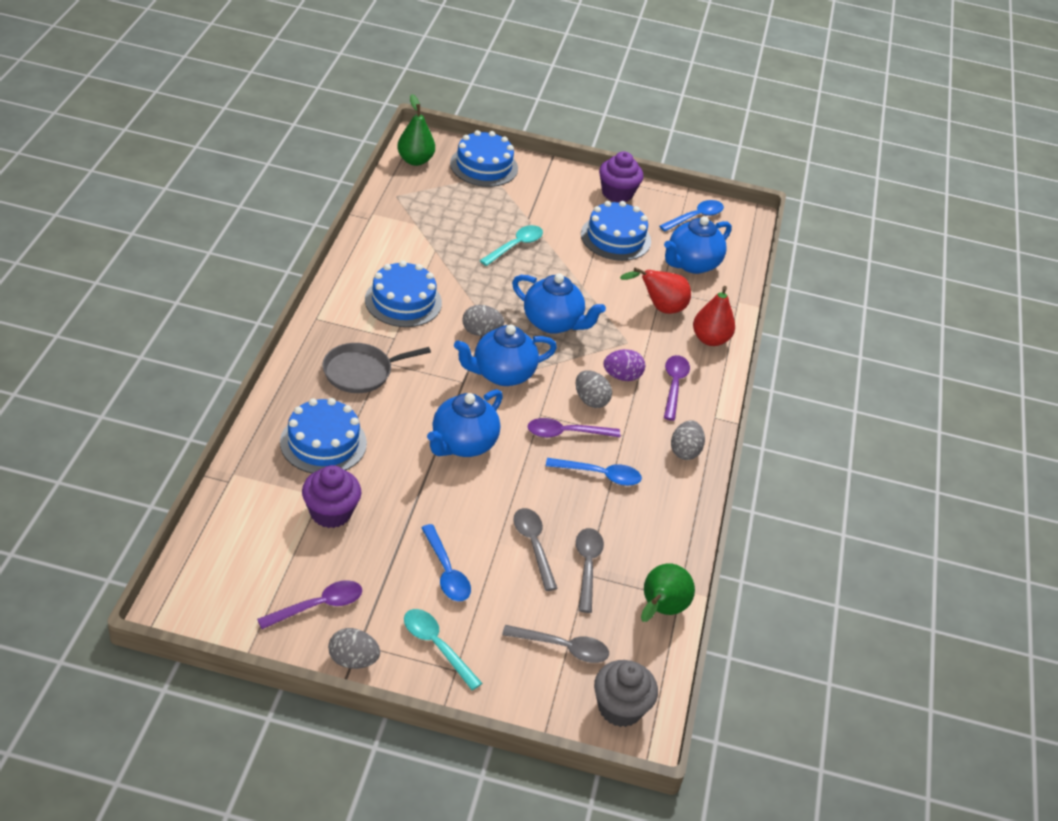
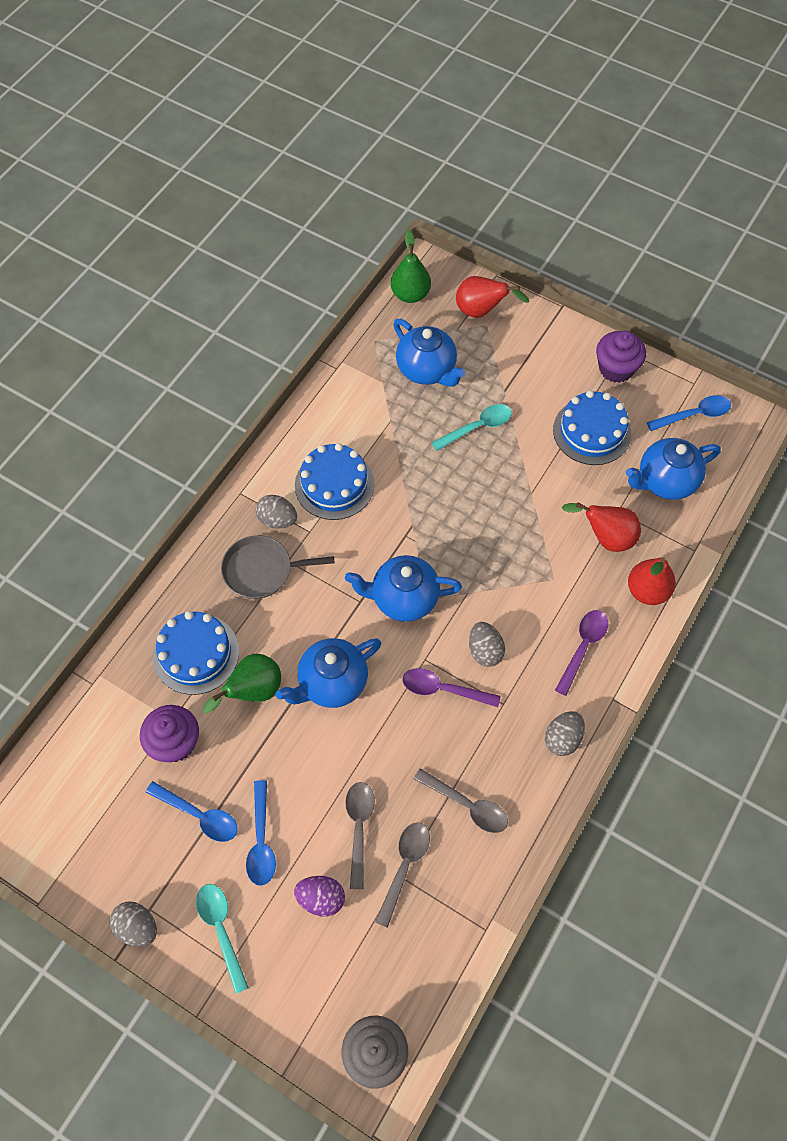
camera: 25 degrees right, 20 degrees up
(318, 606) = (126, 854): purple spoon -> none
(481, 332) = (400, 539): grey egg -> grey egg (277, 520)
(484, 166) = (481, 311): blue cake -> red pear
(553, 323) = (481, 539): blue teapot -> blue teapot (427, 370)
(562, 647) = (343, 963): grey spoon -> grey spoon (467, 805)
(599, 475) = (459, 751): blue spoon -> blue spoon (199, 815)
(622, 376) = (530, 624): purple egg -> purple egg (321, 898)
(660, 610) = (461, 940): green pear -> green pear (253, 691)

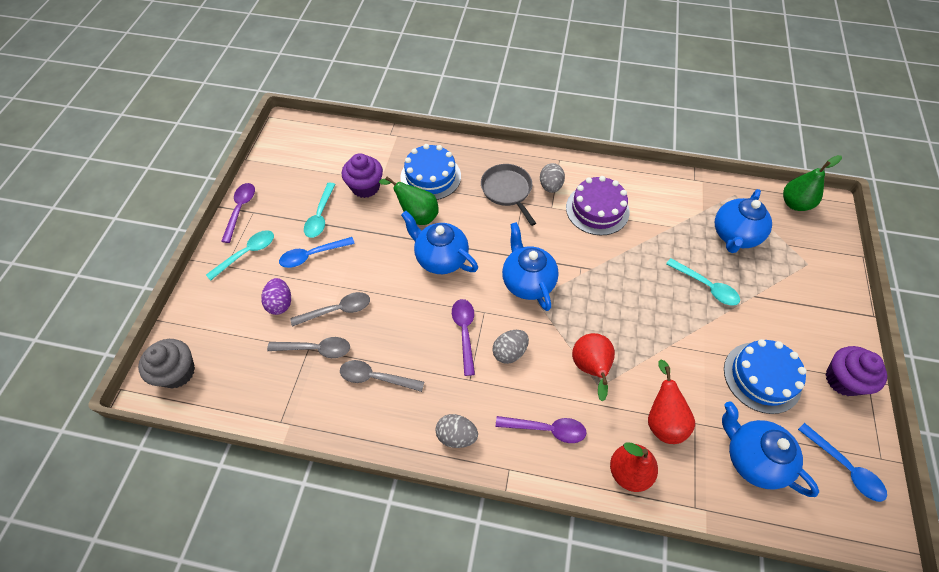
camera: 70 degrees right, 5 degrees down
(137, 927) = (240, 210): grey egg -> purple spoon
(199, 815) = (320, 216): blue spoon -> turquoise spoon
(334, 484) = (597, 209): blue cake -> purple cake
(467, 805) = (376, 378): grey spoon -> grey spoon turned 90 degrees clockwise
(481, 311) = (818, 256): red pear -> red pear (590, 368)

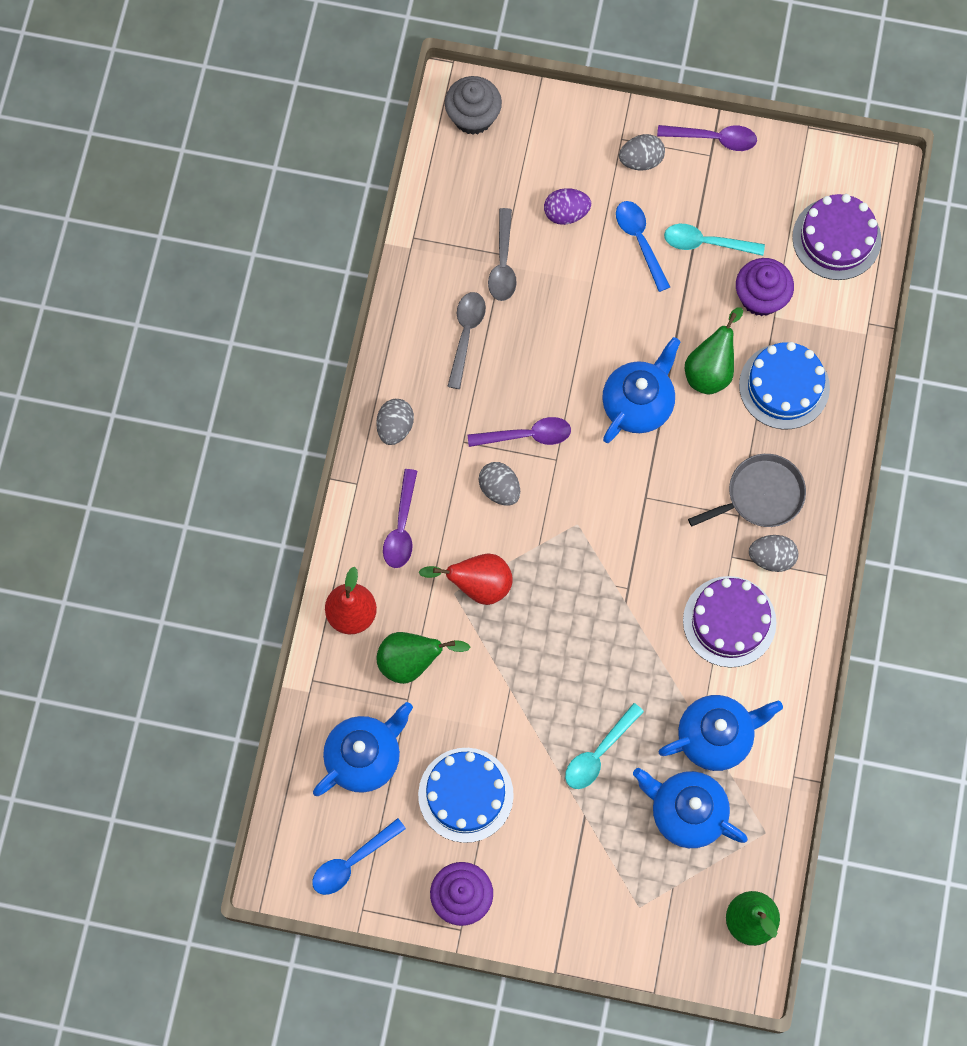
camera: 90 degrees right, 15 degrees up
(247, 253) = (641, 160): turquoise spoon -> grey egg
(329, 147) = (836, 238): none -> purple cake
(337, 310) = (557, 281): grey spoon -> none
(527, 282) = (602, 516): blue teapot -> blue teapot (715, 737)
(662, 419) = (412, 661): red pear -> green pear

